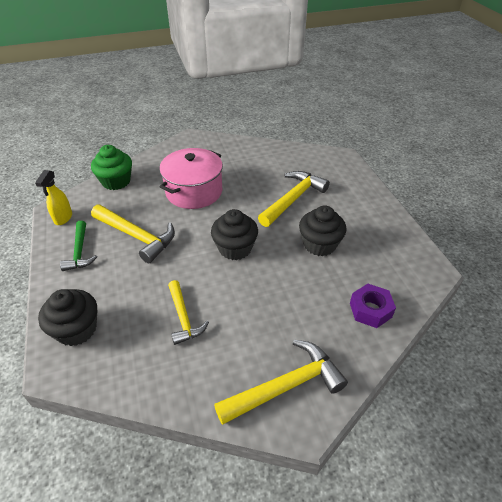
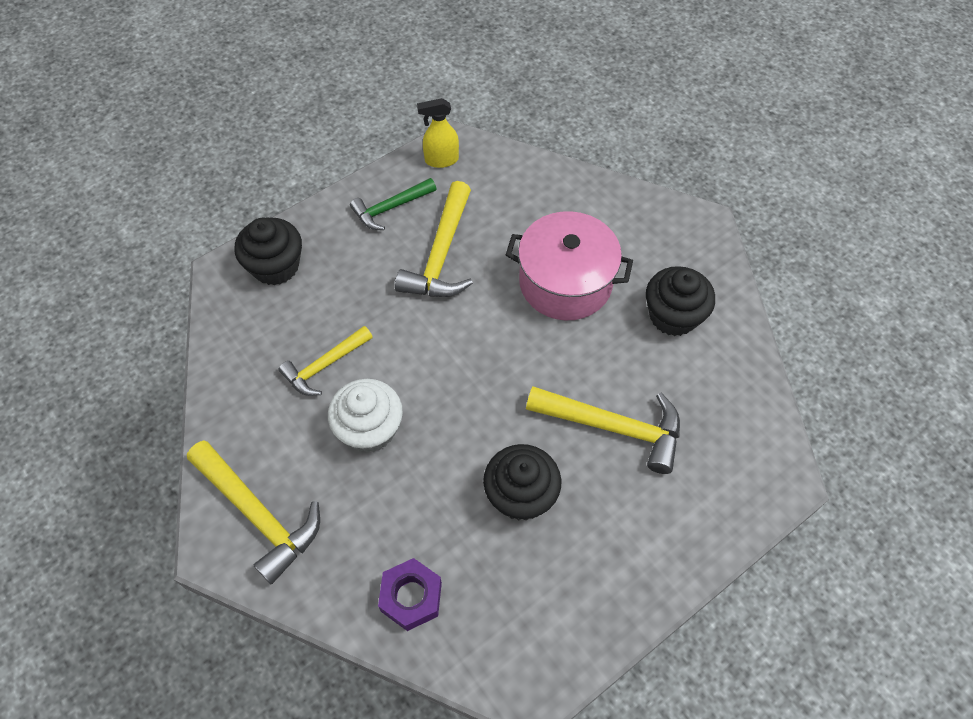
camera: 70 degrees right, 15 degrees up
(116, 181) = (541, 178): green cupcake -> none
(235, 248) = (466, 381): black cupcake -> black cupcake (673, 316)
(246, 303) = (370, 429): none -> white cupcake

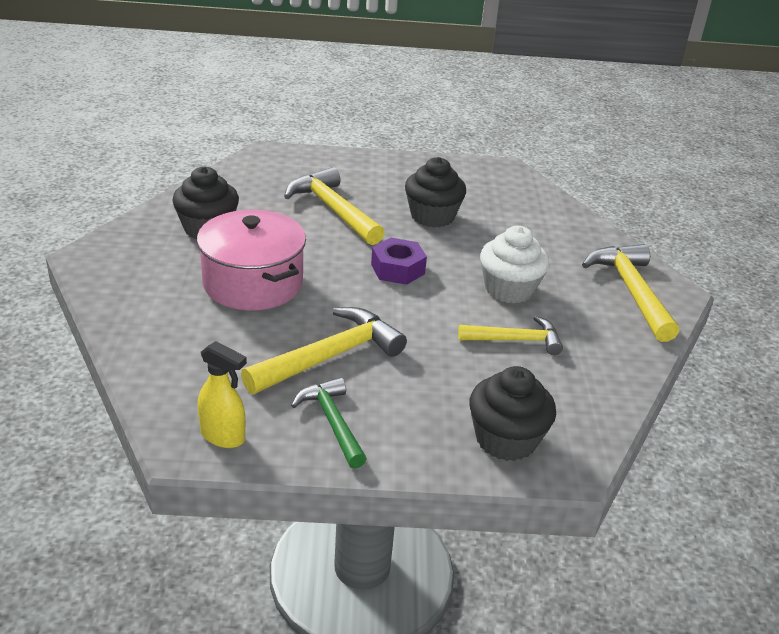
camera: 145 degrees left, 25 degrees down
(391, 208) = (332, 422): green hammer -> green hammer turned 120 degrees counterclockwise
(411, 597) = (546, 217): purple nut -> purple nut (397, 269)

